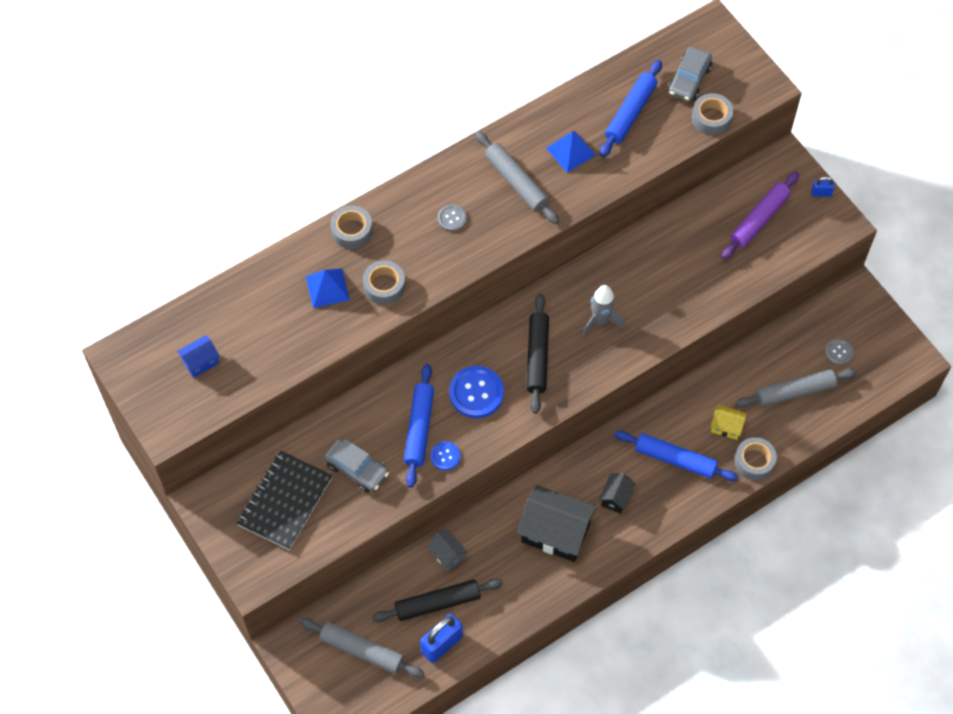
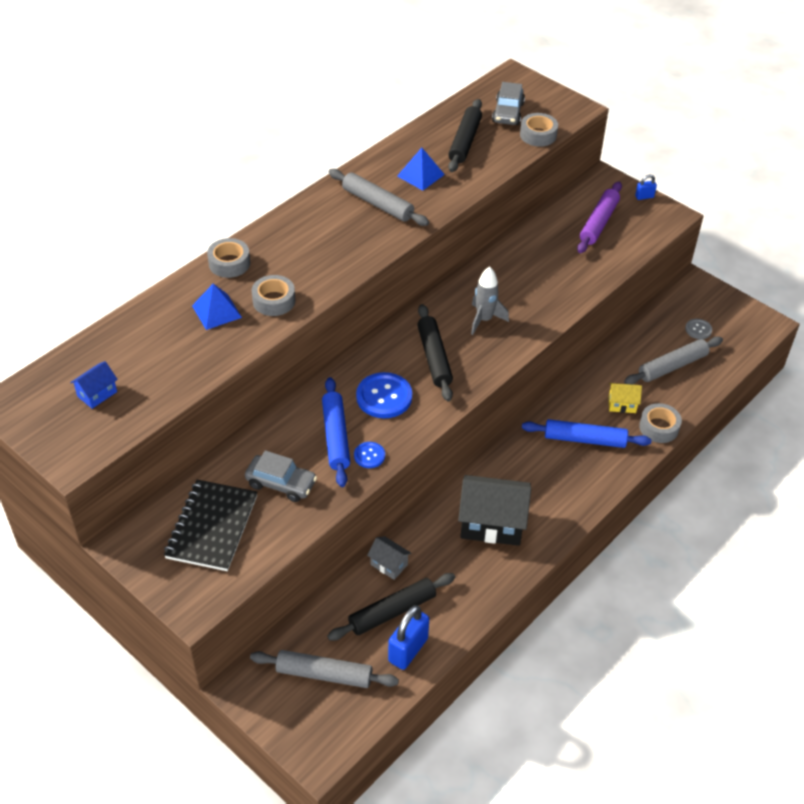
camera: 15 degrees left, 15 degrees down
(452, 218) = (325, 239): grey button -> none
(616, 498) = (540, 482): black house -> none
(630, 113) = (465, 141): blue rolling pin -> black rolling pin

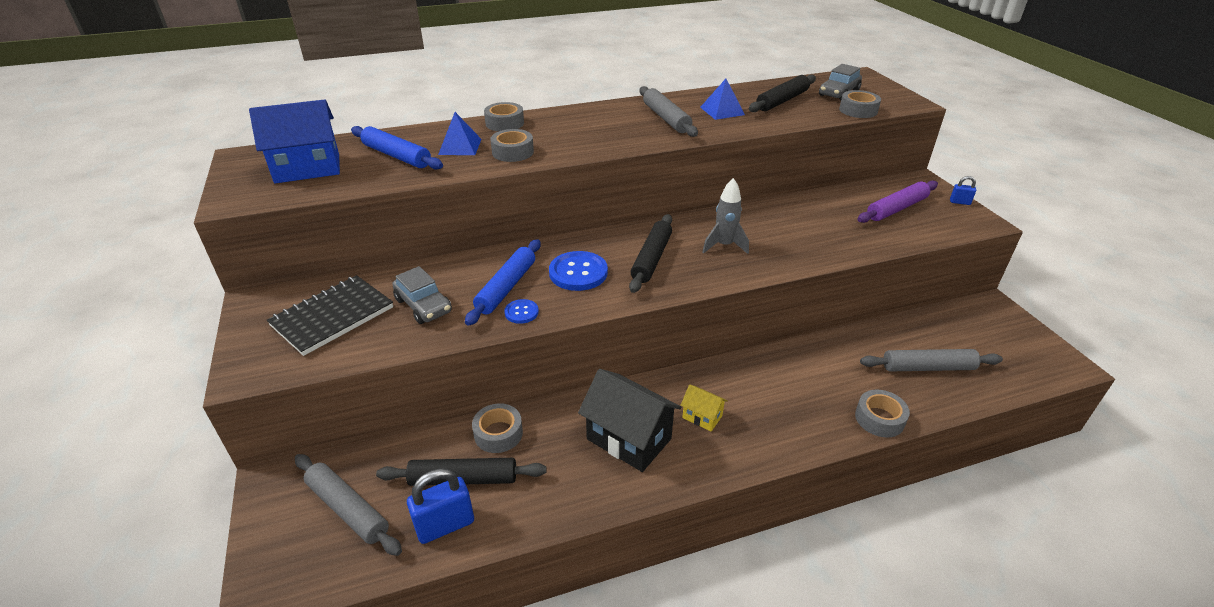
camera: 30 degrees right, 10 degrees down
(97, 394) = (307, 168): blue house -> blue house, size x2.03
(389, 564) = (498, 433): grey house -> grey tape
(584, 439) = (784, 399): blue rolling pin -> blue rolling pin (396, 156)
(622, 404) = (847, 382): yellow house -> yellow house (702, 417)
(698, 329) = (977, 345): grey button -> none

